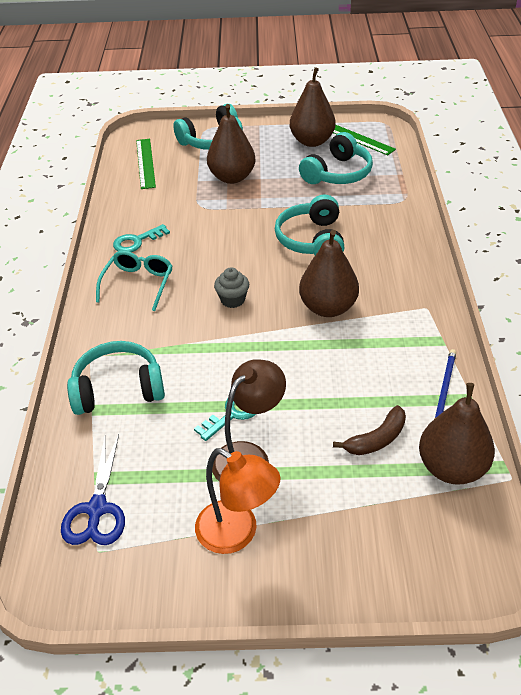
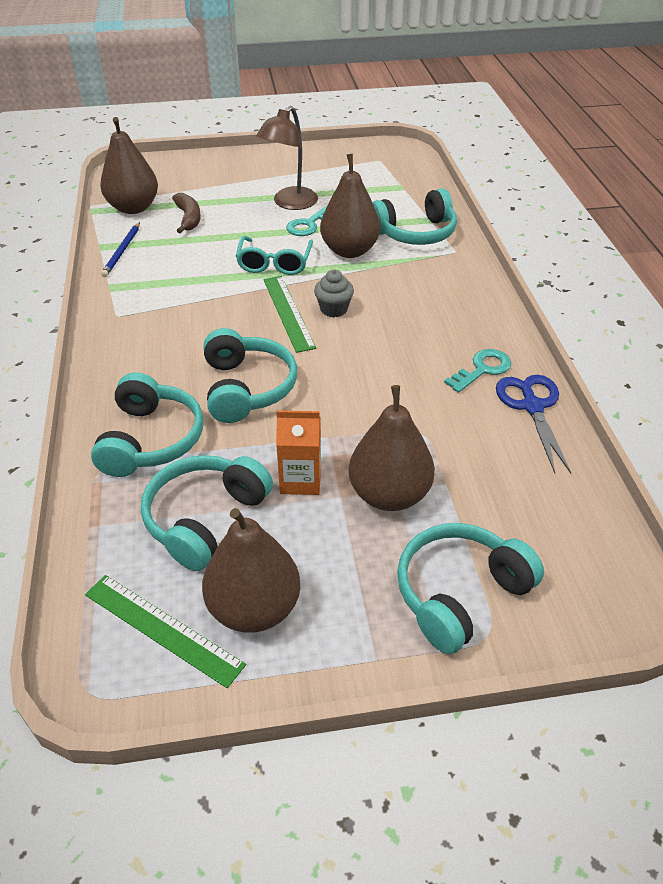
camera: 170 degrees right, 0 degrees up
(97, 509) = (391, 175): blue scissors -> blue scissors (532, 406)
(138, 284) = (449, 318): turquoise glasses -> turquoise glasses (274, 263)
(145, 163) = (557, 518): green ruler -> green ruler (288, 312)
(237, 533) = (290, 171): orange lamp -> none
(281, 187) = (300, 480): none -> orange carton
(328, 308) = (226, 308): brown pear -> brown pear (349, 250)
(376, 212) = (151, 440): none -> turquoise headphones
(376, 439) = (188, 218): brown banana -> brown banana turned 120 degrees clockwise

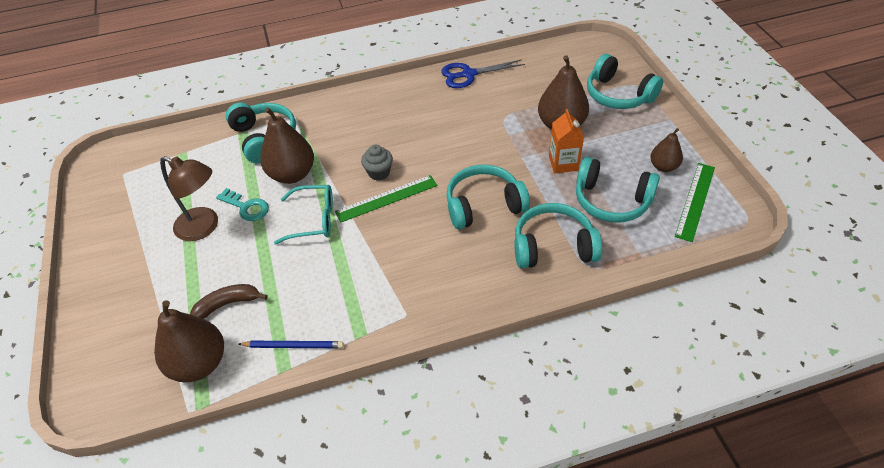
camera: 95 degrees left, 5 degrees up
(254, 608) = (663, 167): brown pear -> brown pear, size x0.58
(482, 369) = (437, 95): turquoise key -> none

